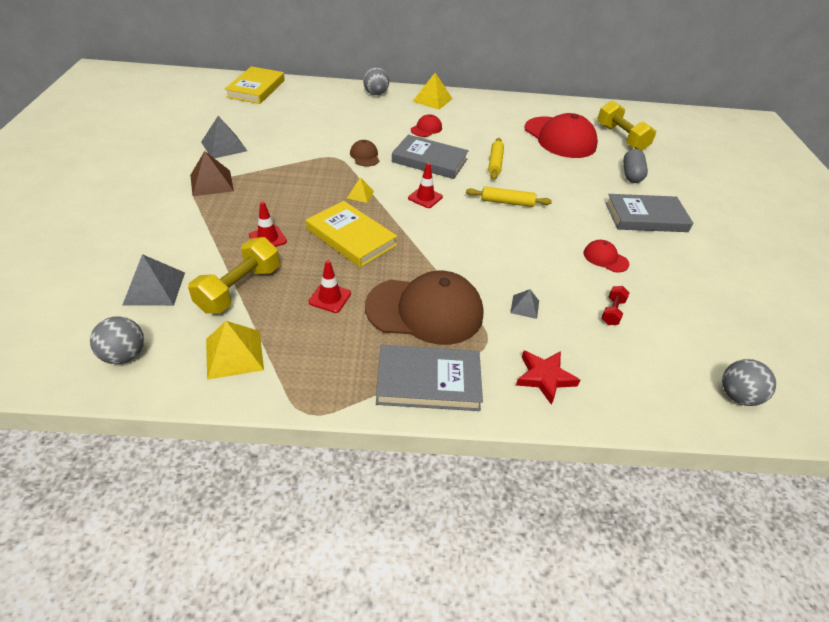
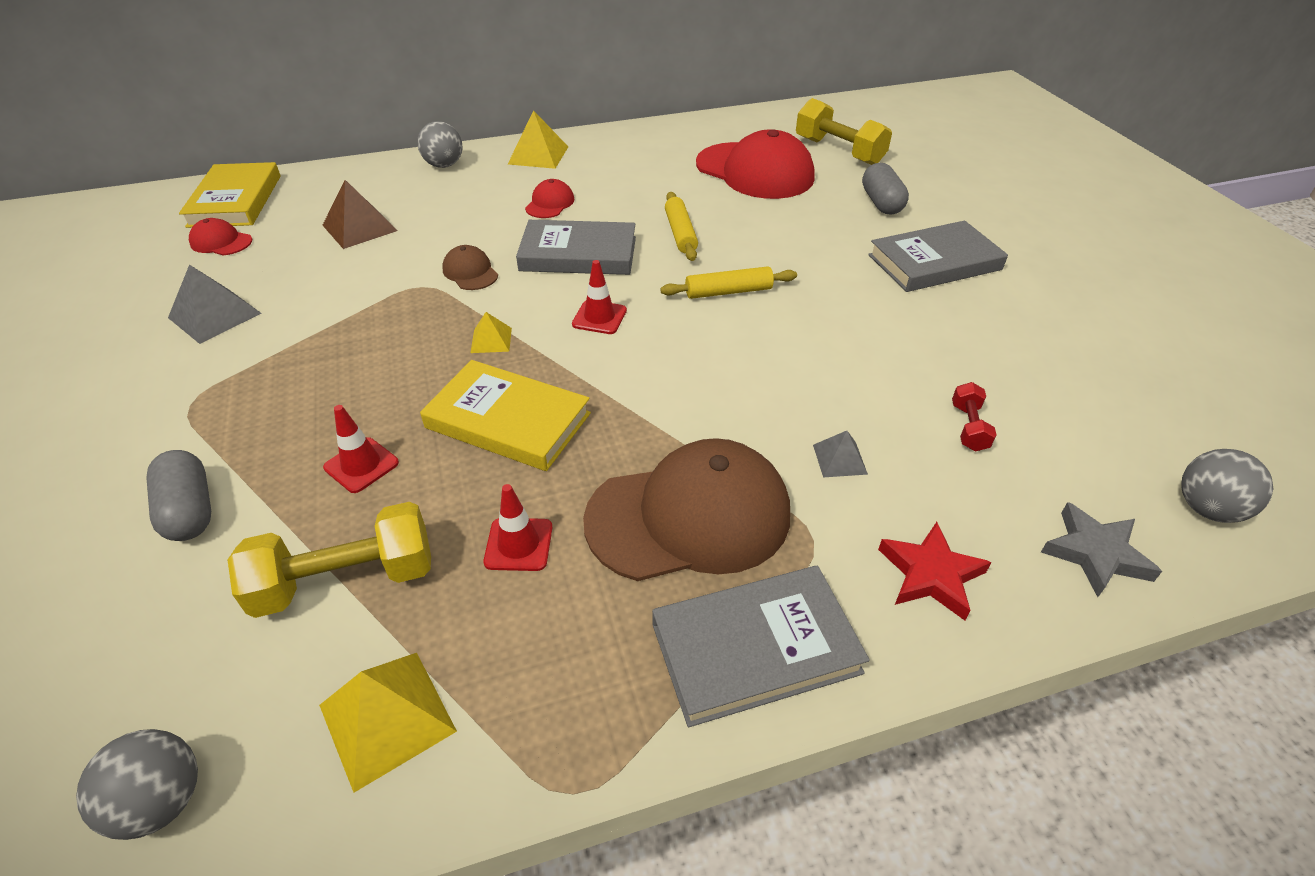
camera: 15 degrees left, 0 degrees up
(154, 288) = (176, 631): grey pyramid -> none
(179, 236) = (189, 510): none -> grey capsule
(211, 183) = (216, 388): brown pyramid -> brown pyramid (359, 228)
(239, 289) = (346, 580): yellow dumbbell -> yellow dumbbell turned 60 degrees clockwise
(605, 258) = (914, 343): red cap -> red cap (221, 242)
(650, 397) = (1095, 553): none -> grey star

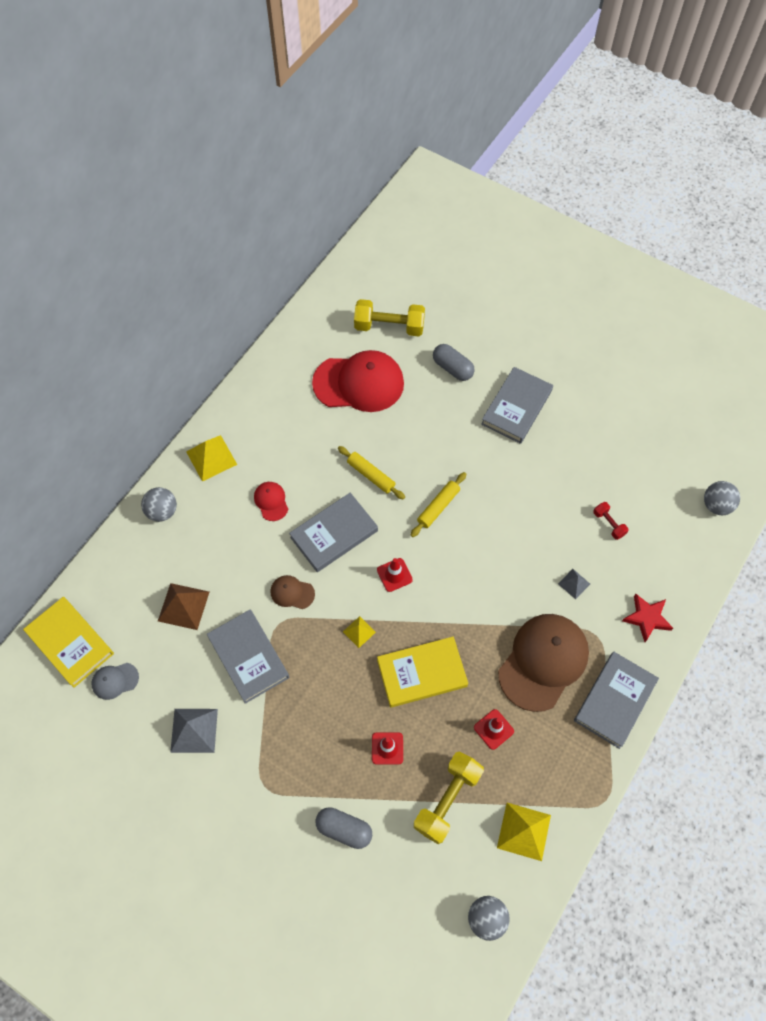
camera: 40 degrees left, 20 degrees up
(221, 242) = (115, 681): red cap -> grey cap
(353, 293) = (248, 657): none -> grey book
(1095, 553) = (692, 561): grey star -> none

